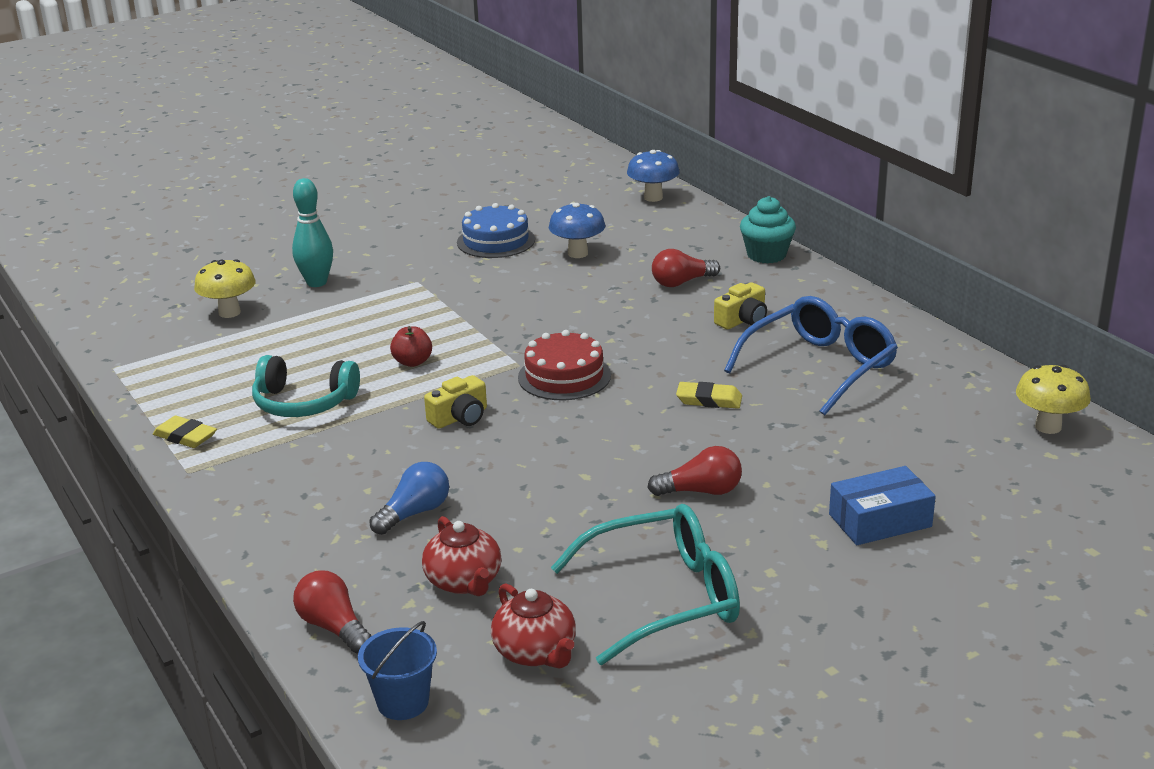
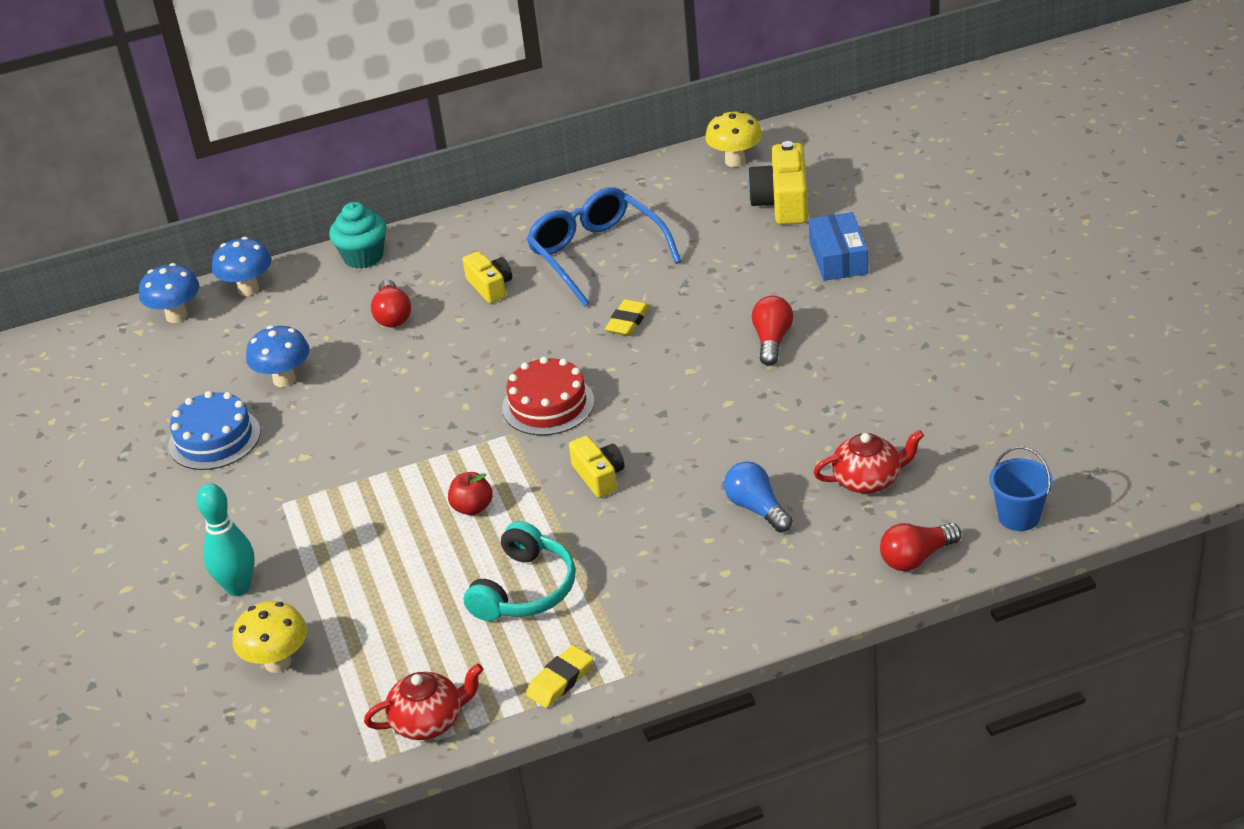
camera: 75 degrees left, 10 degrees up
(536, 652) = (968, 444): red teapot -> red teapot (429, 721)
(663, 597) = (912, 373): turquoise glasses -> none
(699, 217) = (248, 289): none -> blue mushroom
(979, 469) = (783, 202): none -> yellow camera

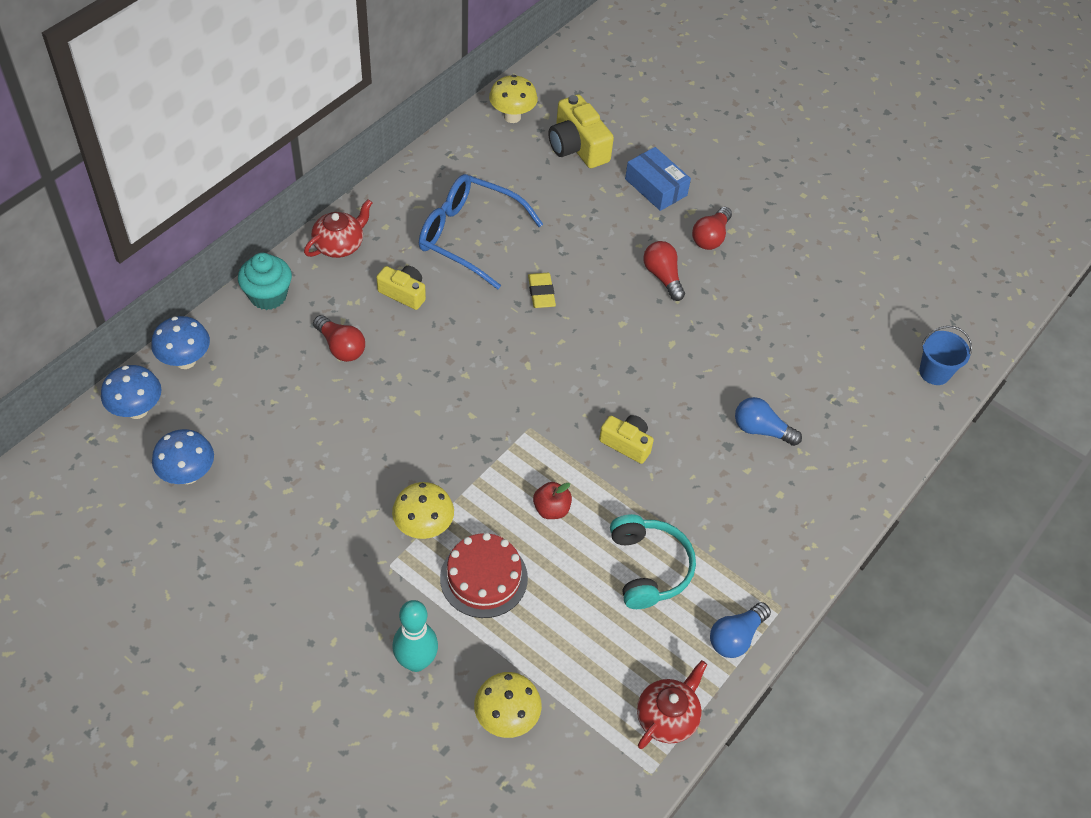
camera: 40 degrees left, 15 degrees up
(214, 438) = (276, 524): blue cake -> none
(284, 379) = (294, 442): blue mushroom -> blue mushroom (188, 475)
(339, 483) = (423, 527): none -> yellow mushroom
(548, 404) = (537, 391): red cake -> red cake (484, 578)
(560, 680) = (735, 637): yellow eraser -> blue light bulb
(868, 480) = (817, 377): red teapot -> red teapot (339, 245)
(916, 558) = (895, 431): red light bulb -> red light bulb (710, 237)

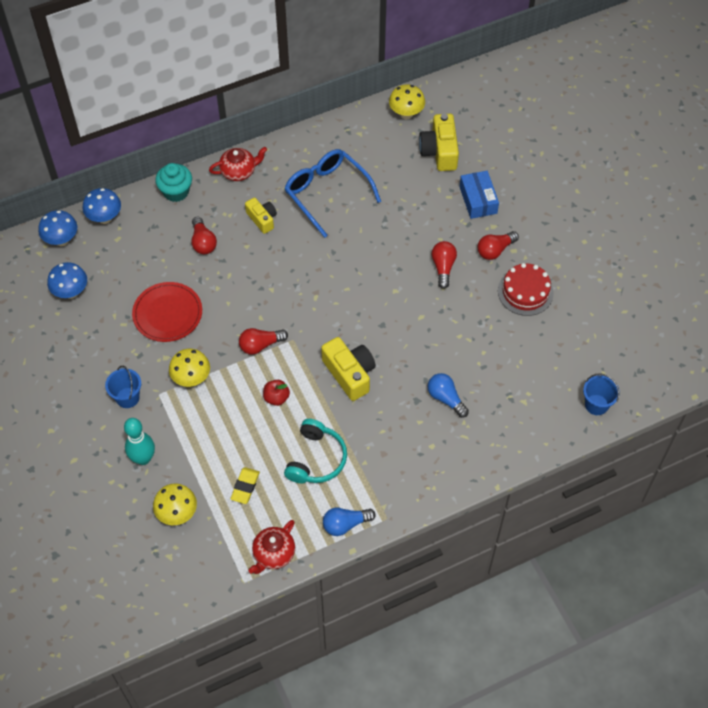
camera: 30 degrees right, 5 degrees up
(343, 454) = (167, 314): none -> red plate
(347, 587) = (127, 398): none -> blue bucket
(484, 578) = (210, 424): red cake -> red cake (525, 292)
(491, 450) = (260, 345): none -> red light bulb
(541, 293) = (353, 250): yellow eraser -> yellow eraser (245, 487)
(626, 444) = (349, 374): yellow camera -> yellow camera, size x1.60
(667, 717) = (273, 554): red teapot -> red teapot turned 150 degrees clockwise

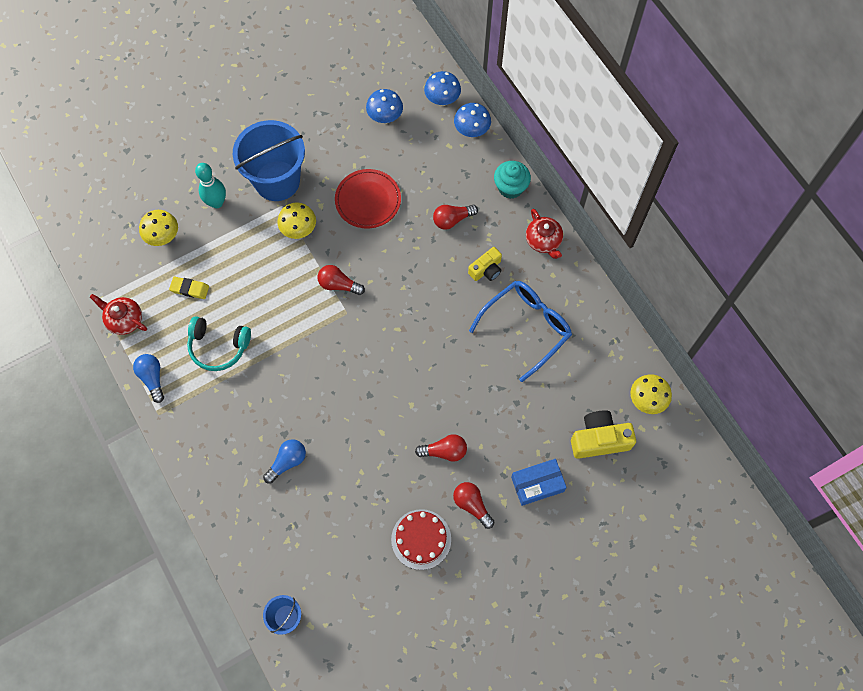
camera: 85 degrees right, 10 degrees up
(127, 398) = (277, 181): blue bucket -> blue bucket, size x2.15
(260, 345) = (338, 285): red light bulb -> red light bulb turned 45 degrees counterclockwise
(276, 398) = (282, 305): red apple -> none
(349, 374) = (311, 368): yellow camera -> none

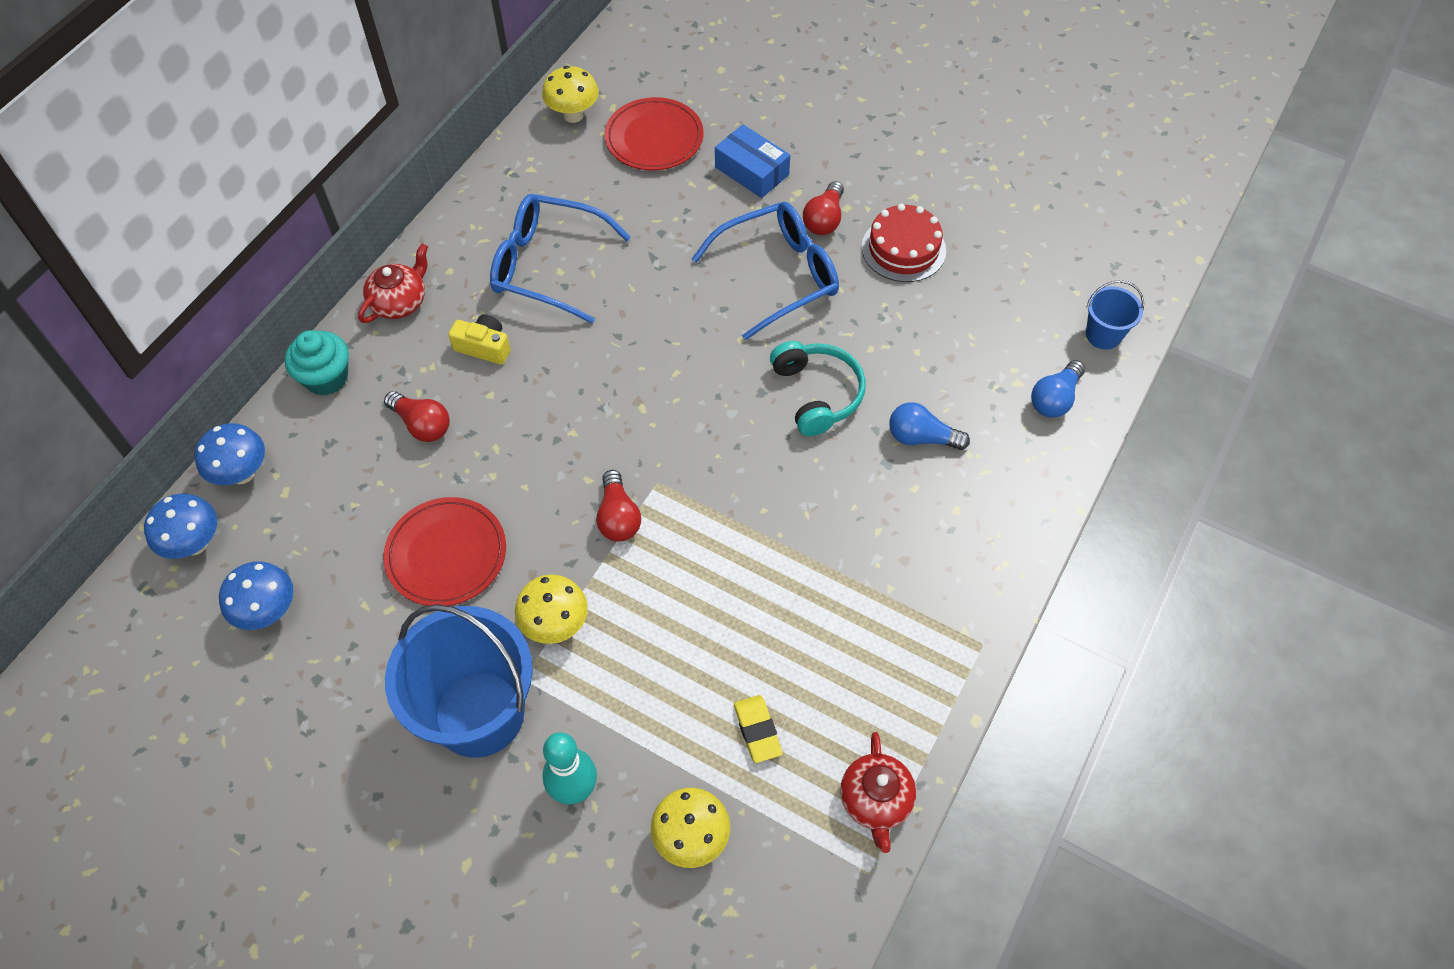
camera: 120 degrees left, 10 degrees down
(152, 378) = (936, 690): blue light bulb -> blue light bulb (1054, 399)
(218, 346) = (822, 625): turquoise headphones -> turquoise headphones (817, 394)
(444, 451) = (778, 275): red light bulb -> blue glasses
(599, 439) = (654, 138): yellow camera -> red plate

